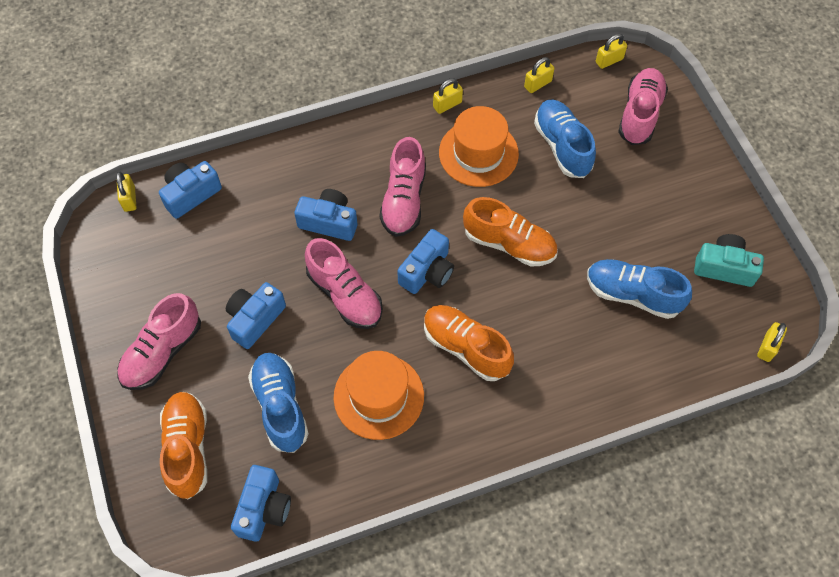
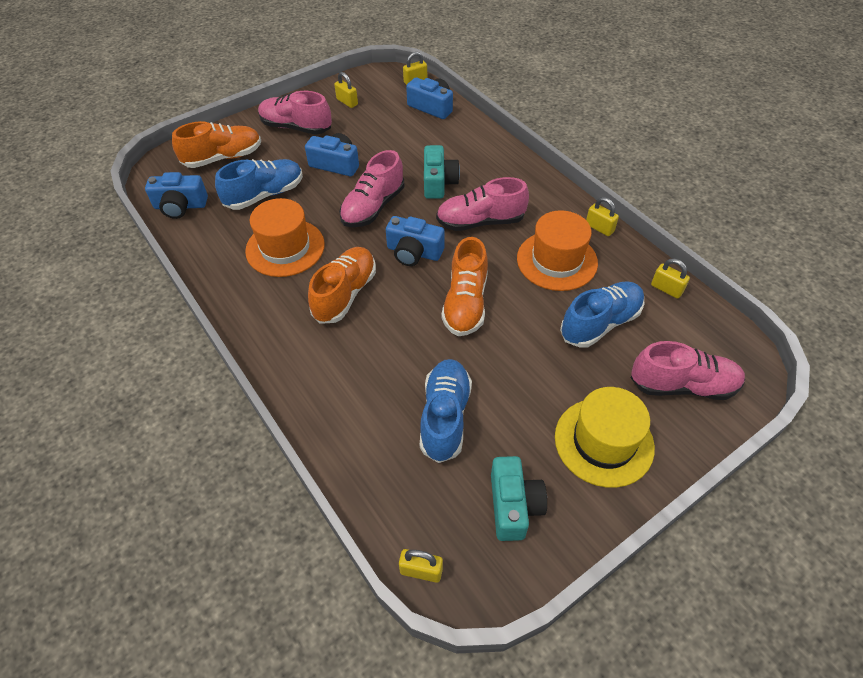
camera: 75 degrees right, 10 degrees down
(329, 222) = (438, 182): blue camera -> turquoise camera
(609, 60) = (739, 344): yellow padlock -> yellow padlock (347, 102)
(680, 187) = (604, 442): none -> yellow hat

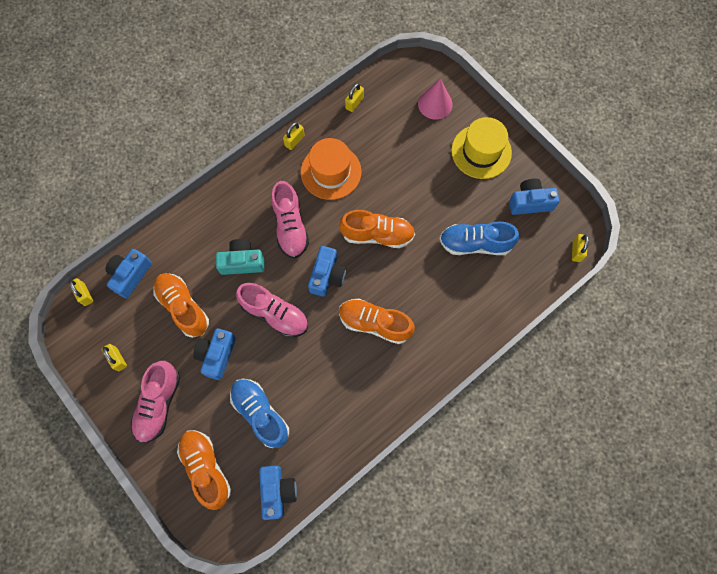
camera: 95 degrees left, 20 degrees up
(285, 248) = (327, 381): orange hat -> none
(347, 102) = (117, 359): yellow padlock -> yellow padlock turned 75 degrees counterclockwise
(392, 141) = (183, 307): none -> orange shoe
(514, 505) = (530, 202): turquoise camera -> blue camera
(600, 323) = (389, 147): blue shoe -> none
(682, 385) = (435, 104): pink shoe -> pink cone

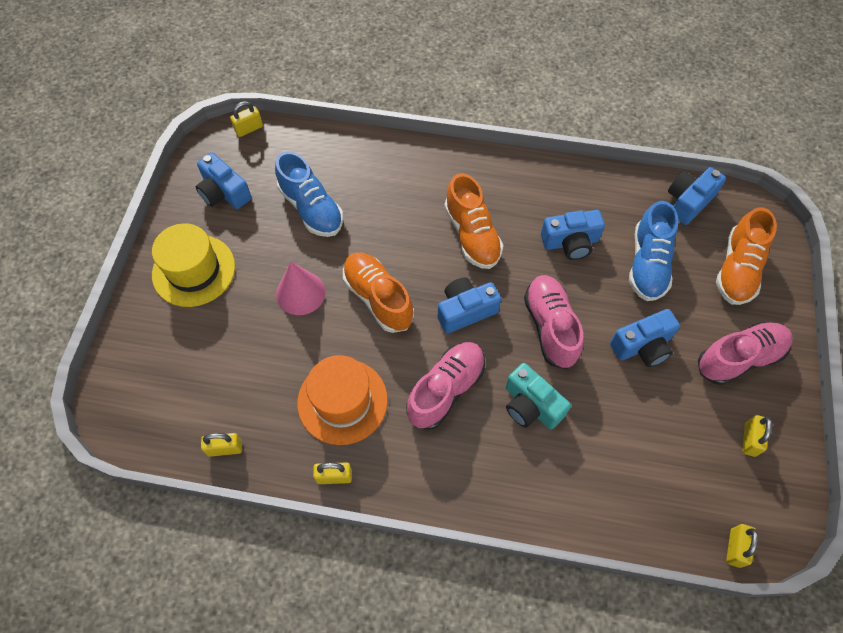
camera: 130 degrees left, 10 degrees down
(130, 275) = (663, 516): blue camera -> blue camera (570, 242)
(183, 307) = (634, 422): orange shoe -> none
(435, 104) = (160, 357): pink cone -> pink cone (300, 293)

